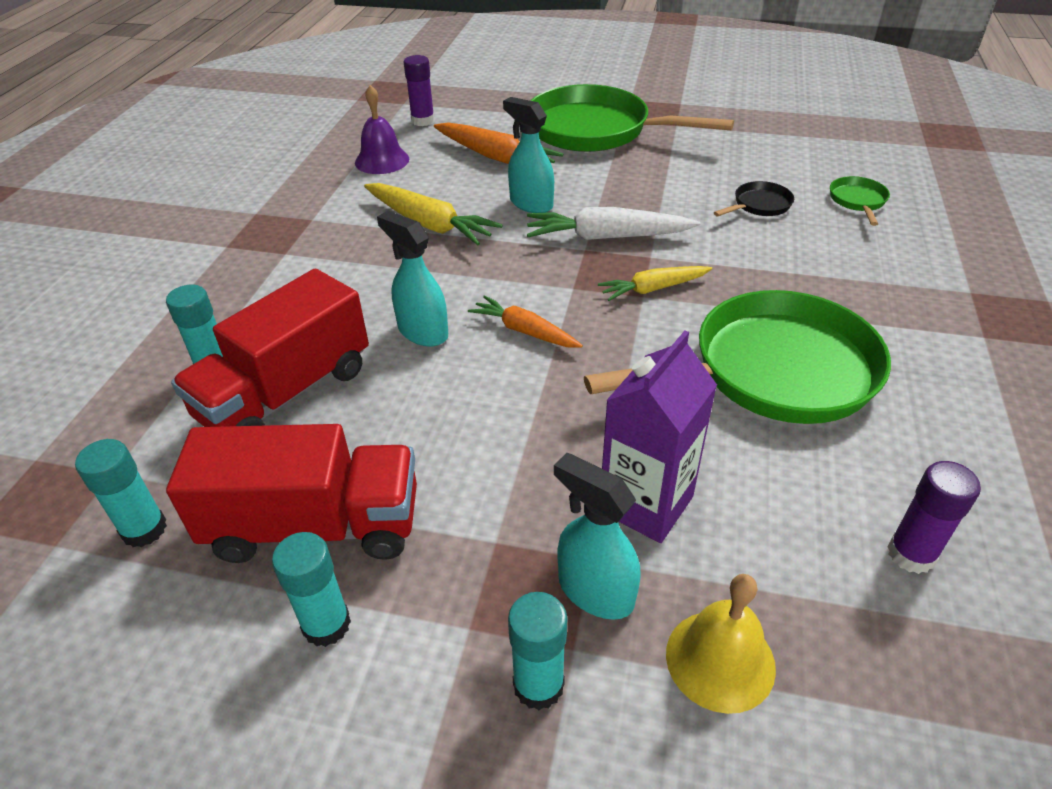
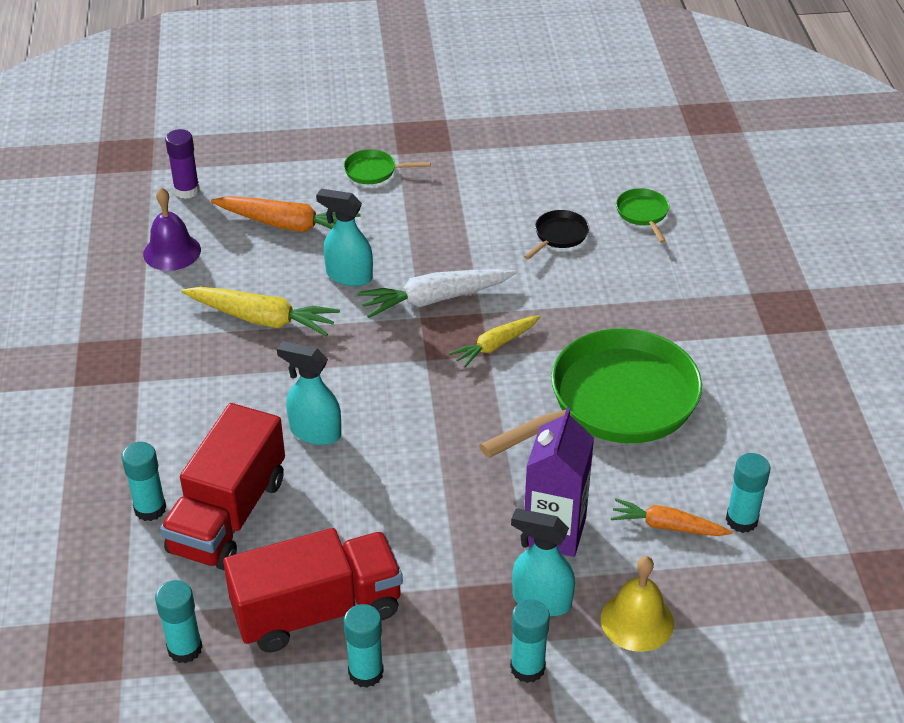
camera: 20 degrees left, 0 degrees up
(525, 331) = (403, 411): orange carrot -> orange carrot (667, 526)
(595, 130) = (374, 171): green pan -> green pan, size x0.41
(911, 554) = (741, 520): purple glue stick -> turquoise glue stick

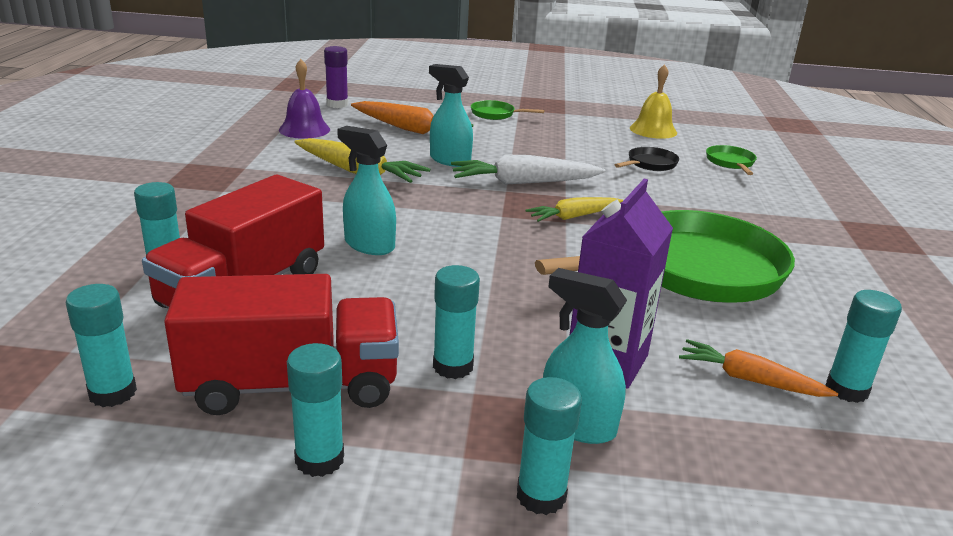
camera: 10 degrees right, 15 degrees down
(434, 564) = (453, 366): none -> turquoise glue stick
(637, 621) = (704, 469): yellow bell -> yellow bell (653, 130)

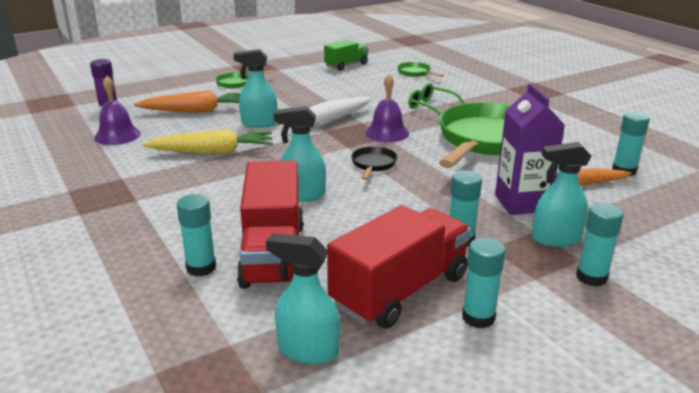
camera: 35 degrees left, 0 degrees up
(113, 393) = (307, 350): turquoise glue stick -> turquoise spray bottle
(574, 217) = (387, 133): yellow carrot -> purple bell
(650, 164) = (377, 87): black pan -> black pan (373, 164)
(653, 130) = (346, 65): yellow bell -> green truck
(683, 207) = (431, 107): none -> green glasses

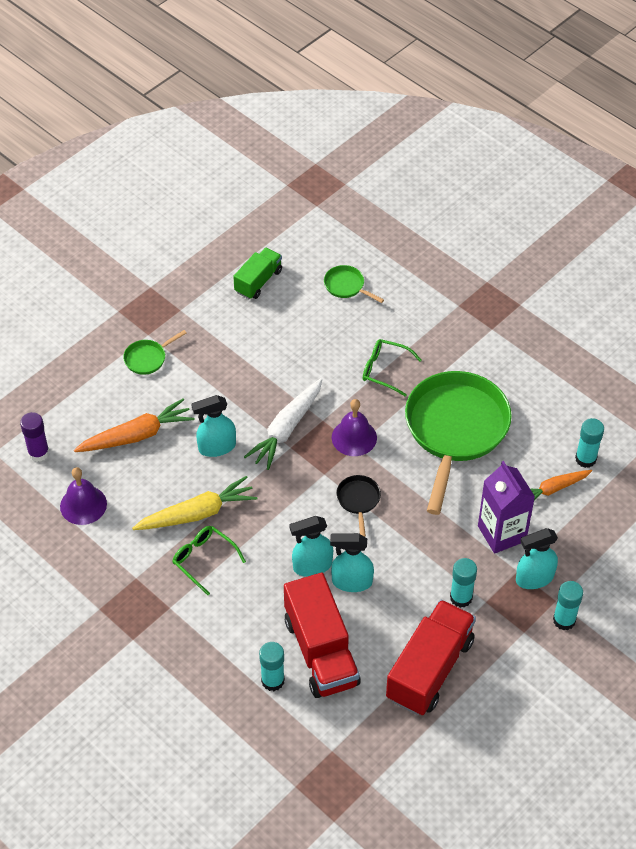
camera: 15 degrees left, 25 degrees up
(196, 177) = (204, 560): none -> green glasses
(307, 350) = (385, 743): turquoise spray bottle -> turquoise spray bottle (351, 582)
(478, 317) = (490, 683): turquoise glue stick -> none

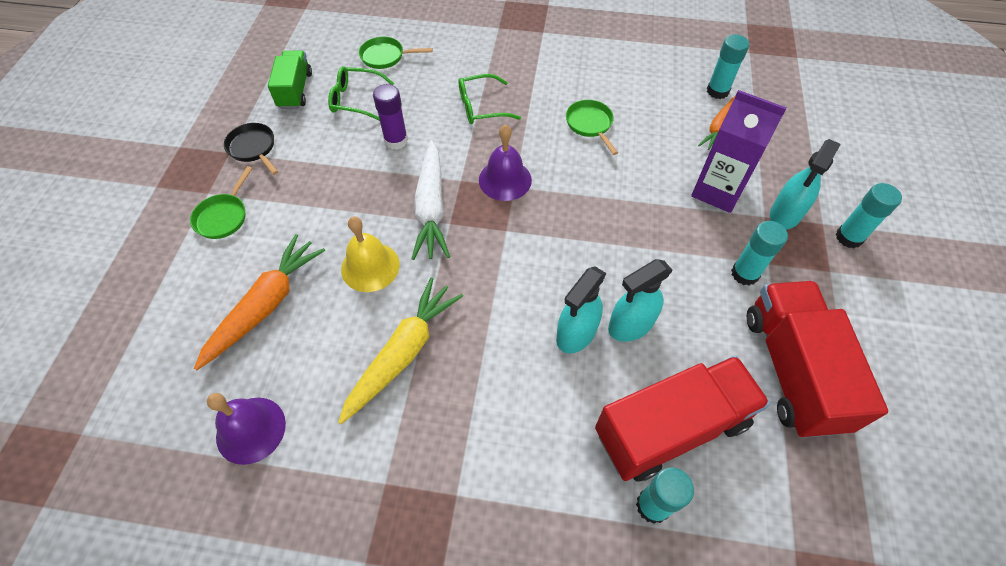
camera: 35 degrees left, 5 degrees up
(38, 453) = (147, 398): purple glue stick -> purple glue stick (396, 140)
(204, 560) = (452, 404): green glasses -> green glasses (356, 99)
(216, 447) = (370, 266): turquoise spray bottle -> yellow bell
(321, 651) = (671, 428): red truck -> red truck turned 60 degrees counterclockwise
(358, 500) = (562, 237): black pan -> black pan (253, 148)
(455, 430) = (590, 124): green pan -> green pan, size x0.41

